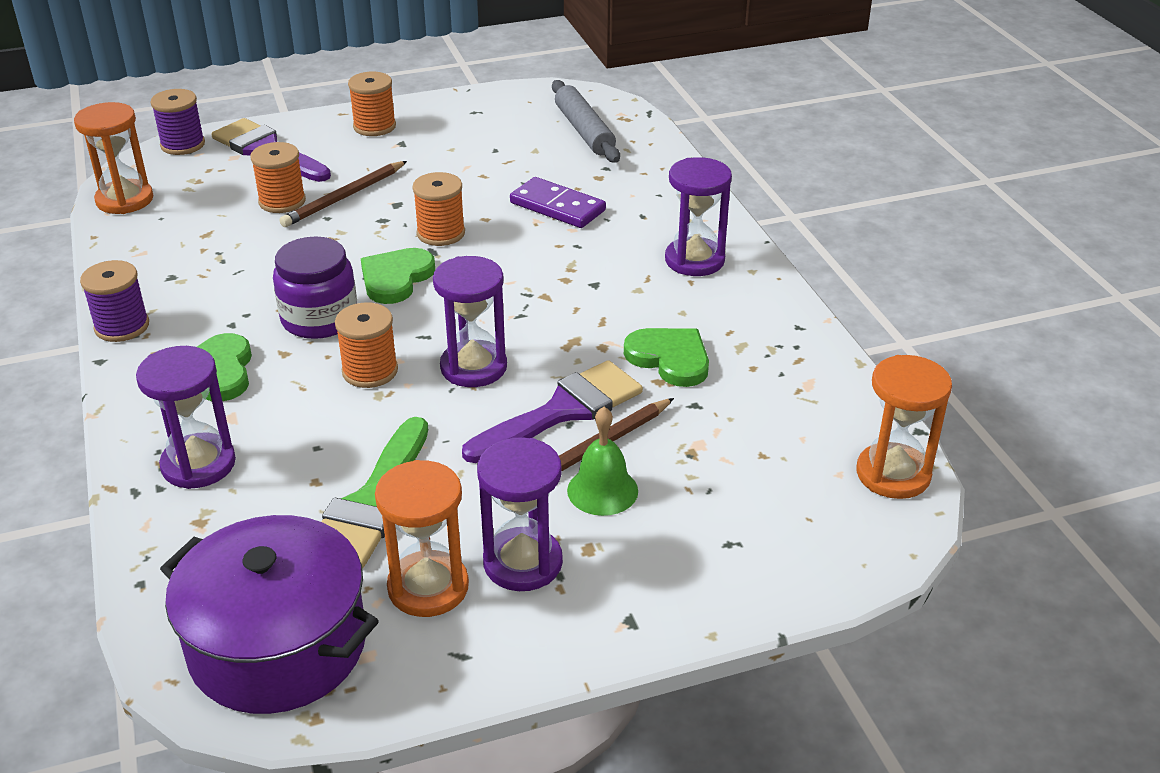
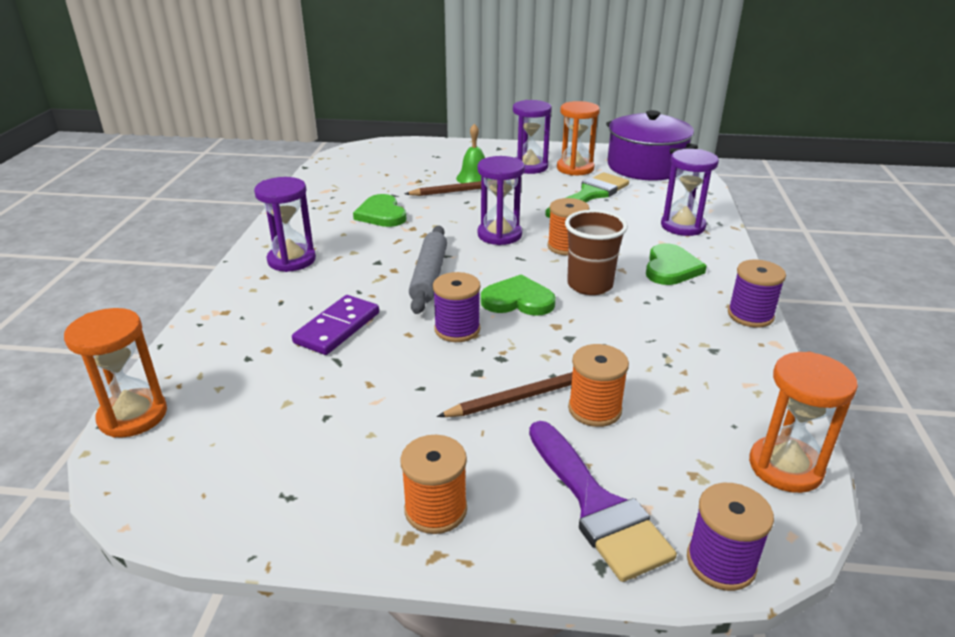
camera: 155 degrees left, 5 degrees down
(319, 319) = (590, 285): purple jar -> brown cup
(396, 278) = (518, 300): green heart -> green heart turned 135 degrees counterclockwise
(441, 233) = (457, 329): orange spool -> purple spool
(557, 207) = (337, 328): purple domino -> purple domino turned 60 degrees clockwise
(563, 411) = (465, 206): purple brush -> none
(584, 131) = (206, 415): grey rolling pin -> grey rolling pin (429, 276)
(893, 474) = (340, 158): orange hourglass -> orange hourglass (133, 416)

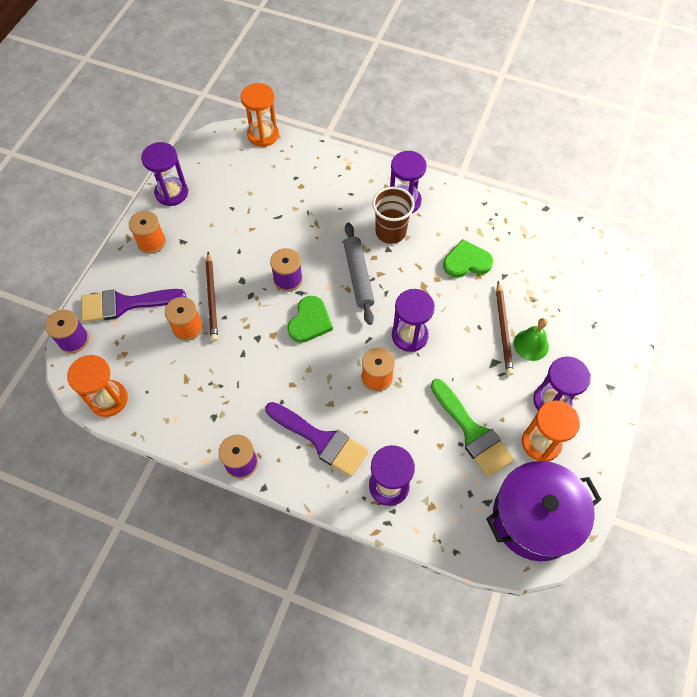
camera: 105 degrees right, 30 degrees up
(295, 515) = (171, 193): none -> purple hourglass
(337, 328) = (311, 219): purple domino -> none
(429, 276) = (358, 276): grey rolling pin -> grey rolling pin turned 60 degrees clockwise
(590, 285) = (315, 373): brown cup -> brown cup (390, 232)
(671, 268) = (321, 440): green heart -> purple brush

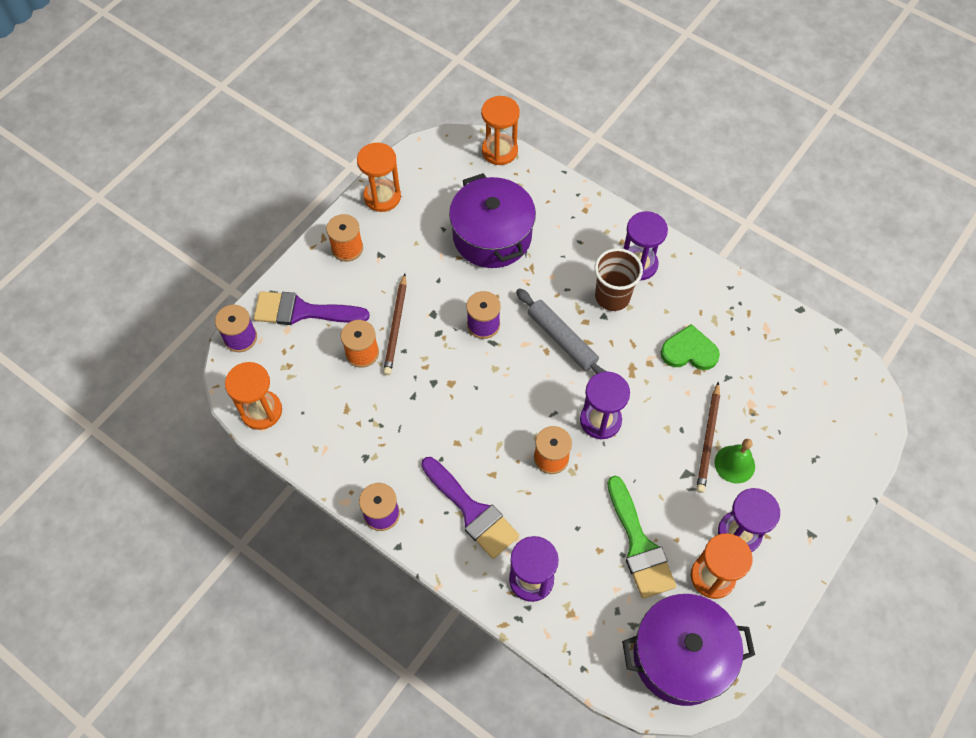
camera: 15 degrees right, 0 degrees up
(171, 193) = (382, 197): purple hourglass -> orange hourglass
(275, 205) = (492, 236): none -> purple pot
(310, 321) = (495, 378): green heart -> none
(358, 276) = (562, 339): grey rolling pin -> grey rolling pin turned 45 degrees counterclockwise

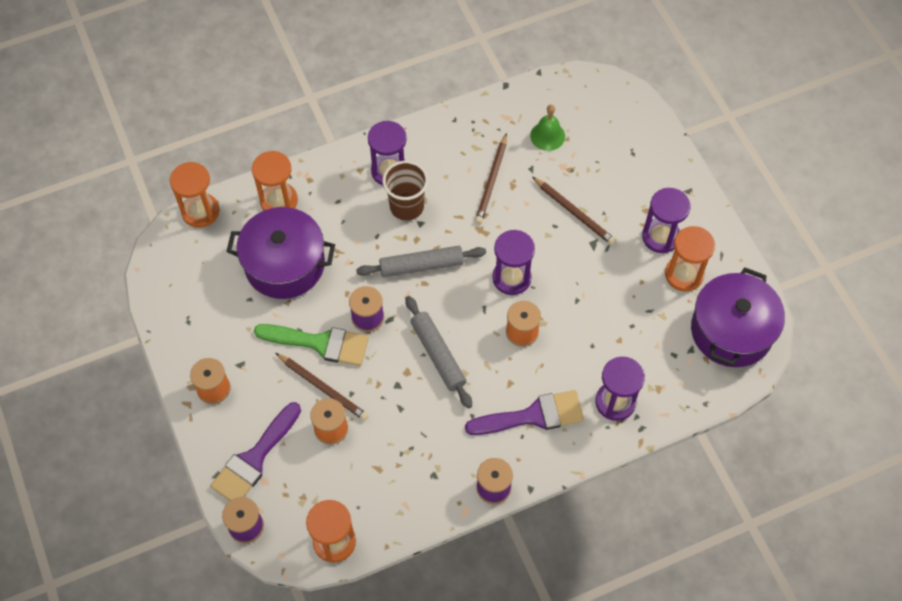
camera: 60 degrees left, 0 degrees up
(382, 197) = (179, 332): orange hourglass -> orange hourglass (279, 200)
(483, 399) = (438, 355): none -> grey rolling pin
(639, 545) = (631, 310): green brush -> green brush (320, 343)
(689, 351) = (492, 181): green heart -> brown pencil
(734, 464) = (605, 207): green bell -> green bell (547, 136)

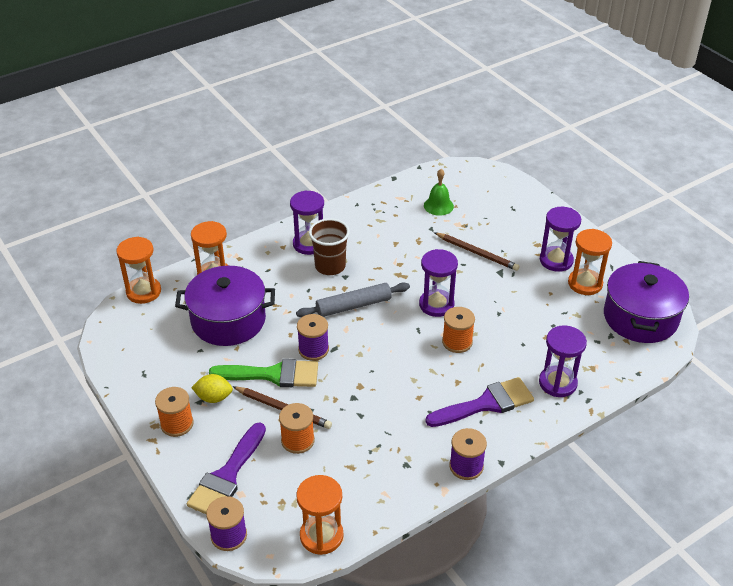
camera: 10 degrees left, 20 degrees down
(255, 362) = (214, 397): none -> yellow lemon
(438, 355) = (385, 369): grey rolling pin -> none
(492, 181) = (400, 240): brown pencil -> none

